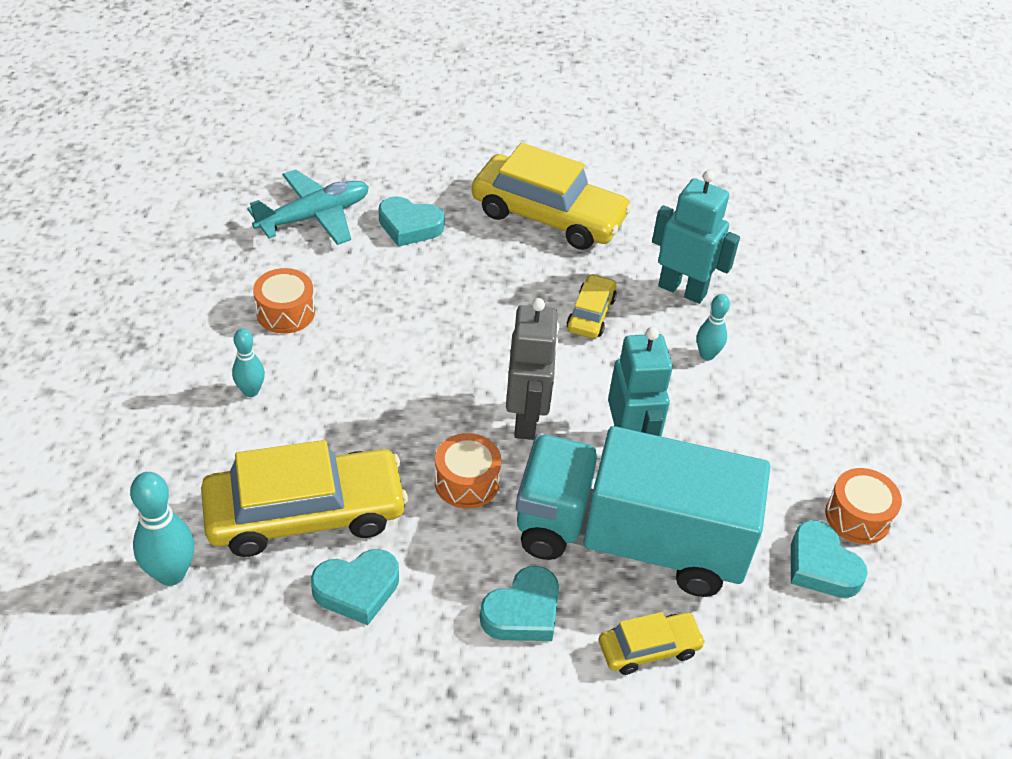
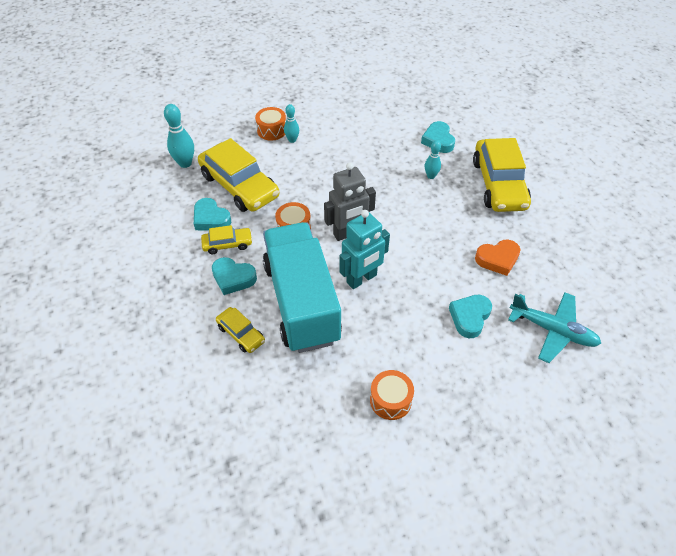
camera: 65 degrees right, 5 degrees up
(285, 312) = (345, 128): orange drum -> orange drum (272, 130)
(314, 217) = (413, 109): turquoise plane -> turquoise plane (552, 330)
(591, 314) = (442, 229): yellow car -> yellow car (227, 244)
(682, 290) = (497, 259): turquoise robot -> orange heart
(707, 355) = (456, 288): turquoise bowling pin -> turquoise bowling pin (431, 176)
(821, 566) = (341, 393): turquoise heart -> turquoise heart (469, 317)

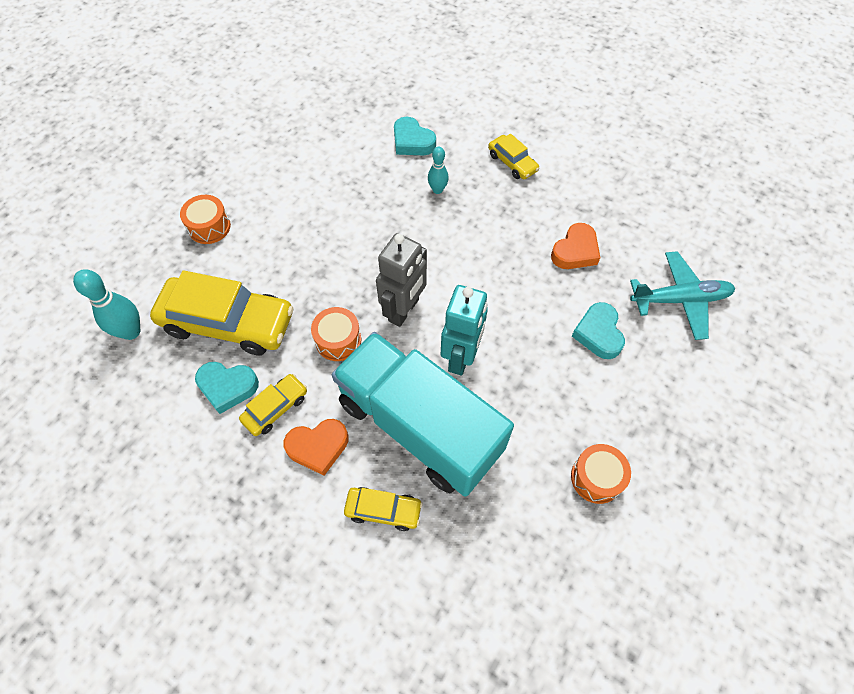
camera: 35 degrees left, 10 degrees up
(233, 278) = (318, 447): turquoise heart -> orange heart
(292, 140) = (245, 227): turquoise bowling pin -> none
(498, 184) = (512, 163): yellow car -> yellow car, size x0.49

